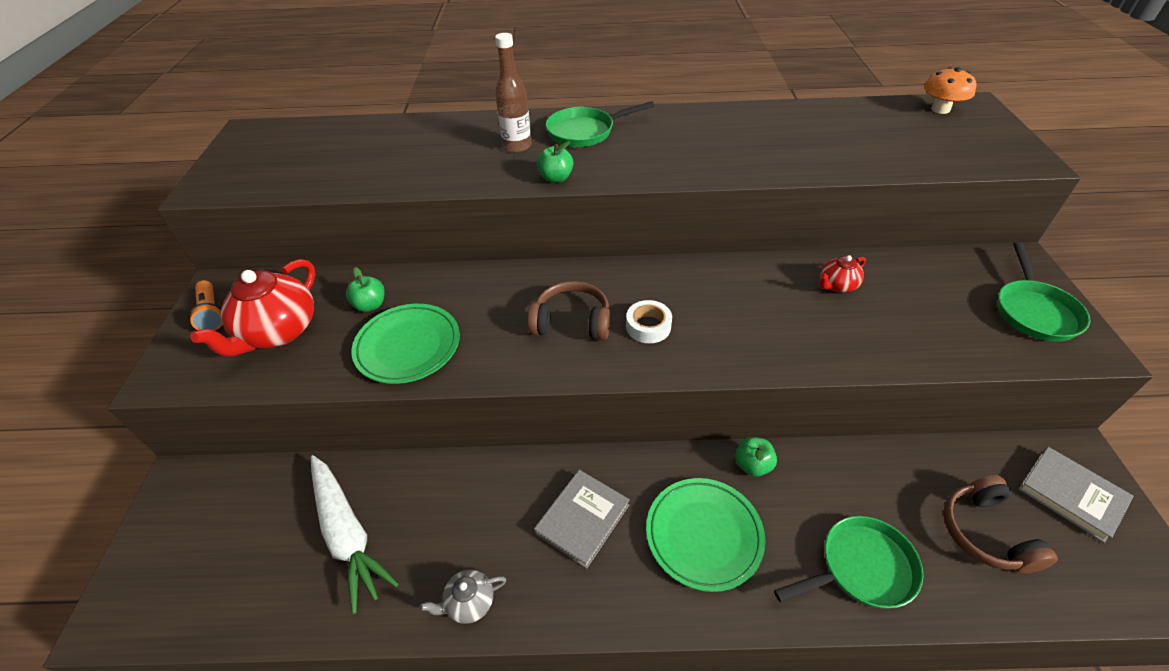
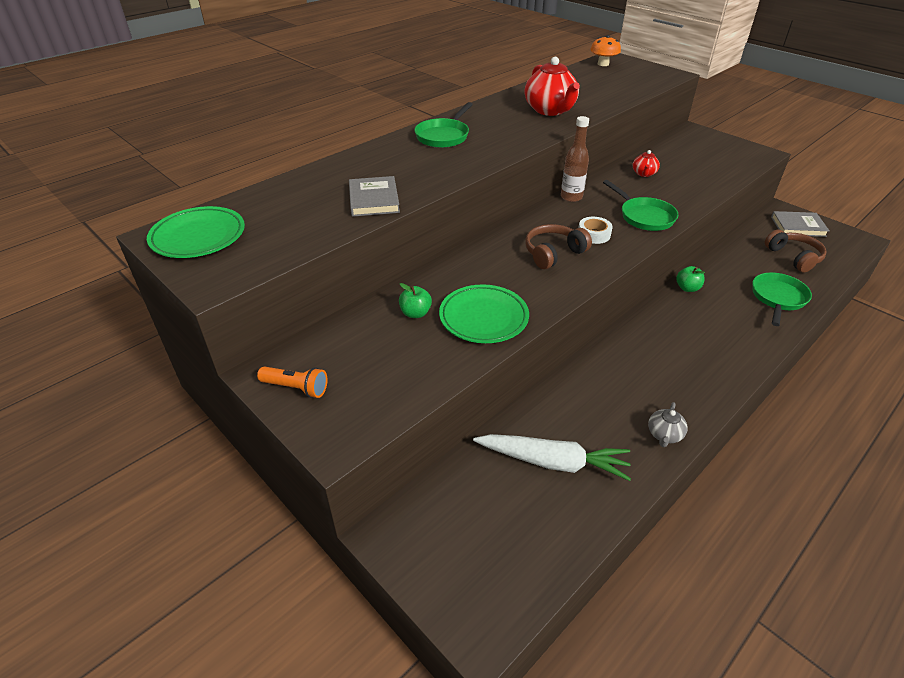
camera: 45 degrees left, 5 degrees down
(278, 332) = (377, 364): red teapot -> red teapot (550, 110)
(517, 146) = (416, 159): brown bottle -> brown bottle (571, 197)
(556, 178) = (475, 165): green apple -> none
(582, 519) = (655, 361): grey book -> grey book (373, 200)
(703, 535) = (711, 329): green plate -> green plate (198, 237)
(985, 533) = (793, 257): brown headphones -> brown headphones turned 150 degrees counterclockwise
(1034, 311) = (726, 148): green pan -> green pan (644, 216)

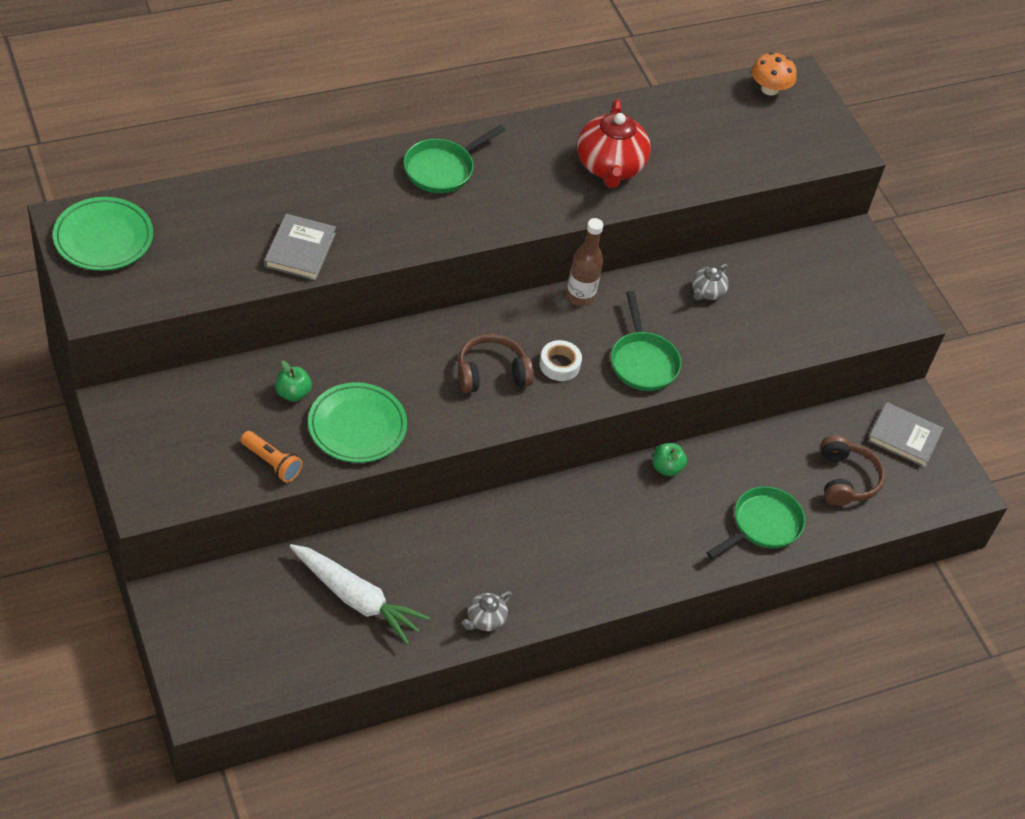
camera: 15 degrees right, 10 degrees up
(296, 388) = (138, 433): orange flashlight -> orange flashlight (272, 463)
(644, 174) = (707, 292): red teapot -> grey teapot

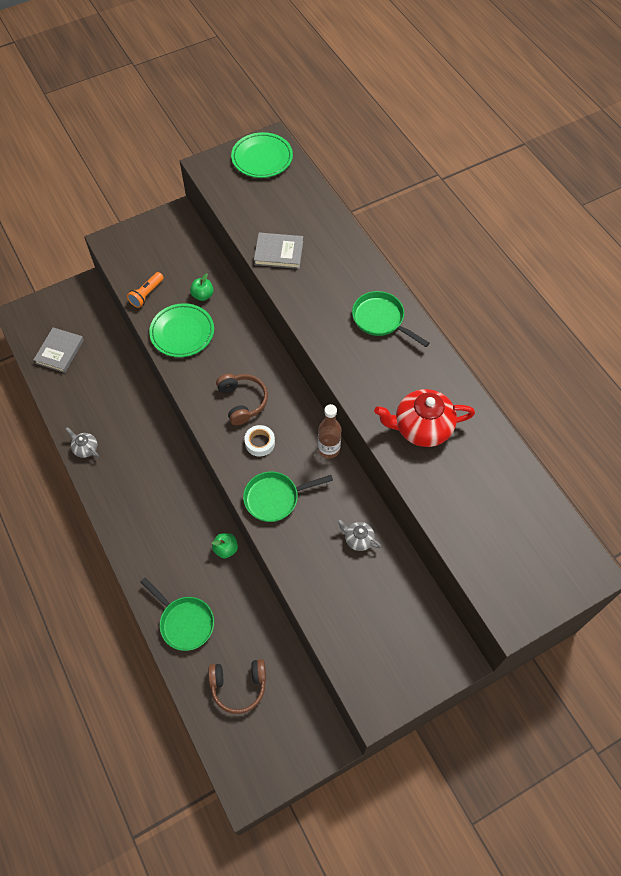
camera: 90 degrees right, 10 degrees up
(356, 598) = (94, 377): white carrot -> none
(769, 89) = (566, 546): orange mushroom -> none
(904, 437) = (291, 736): grey book -> grey book (59, 351)

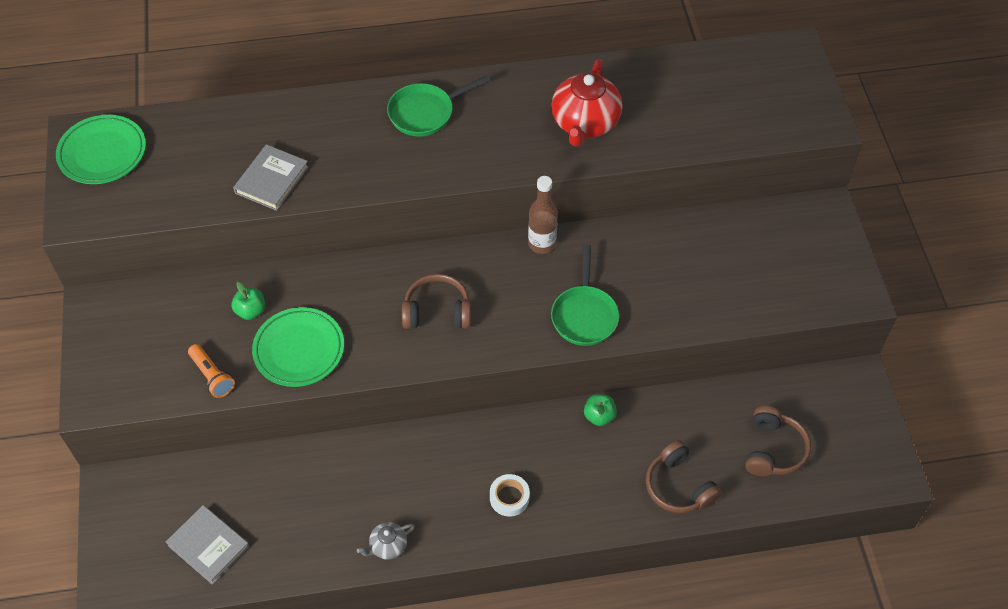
camera: 70 degrees left, 5 degrees down
(184, 622) = (678, 486): green pan -> brown headphones
(260, 443) = (503, 309): white tape -> white tape (509, 498)
(358, 539) = (665, 251): grey teapot -> none

